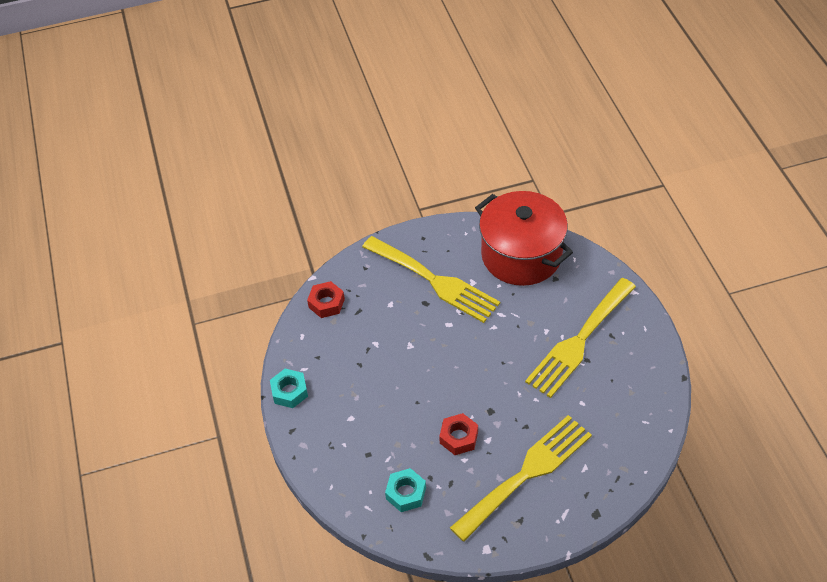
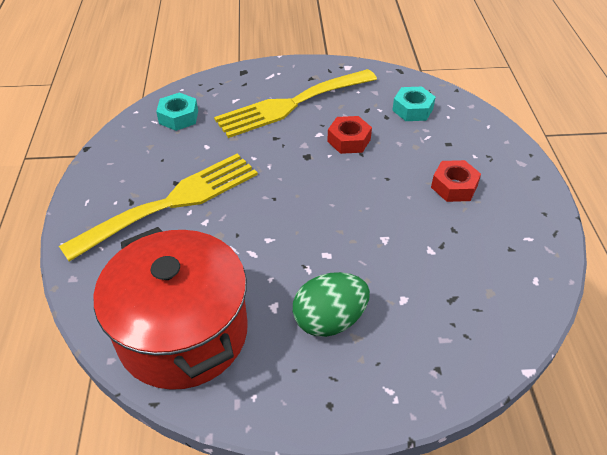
camera: 170 degrees left, 5 degrees down
(289, 391) = (544, 216): turquoise nut -> turquoise nut (178, 117)
(326, 303) = (501, 321): red nut -> red nut (454, 186)
(435, 281) = (329, 320): yellow fork -> green egg

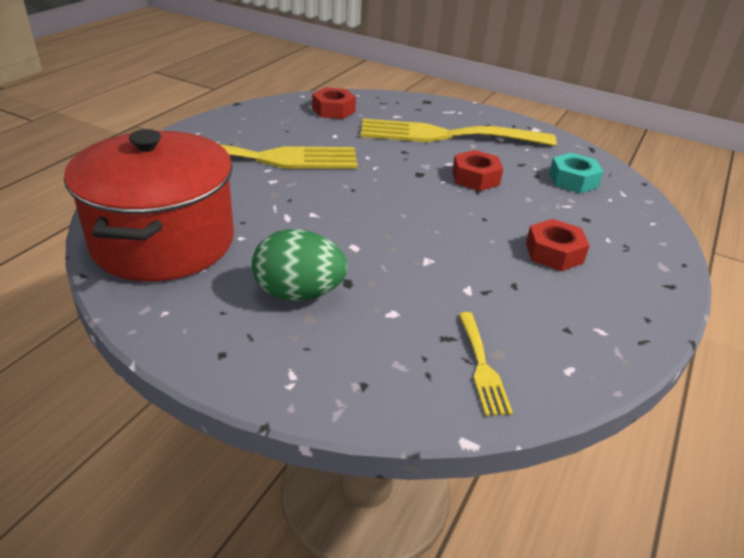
camera: 30 degrees right, 10 degrees down
(178, 117) = (333, 110): turquoise nut -> red nut
(490, 309) = (482, 366): none -> yellow fork

